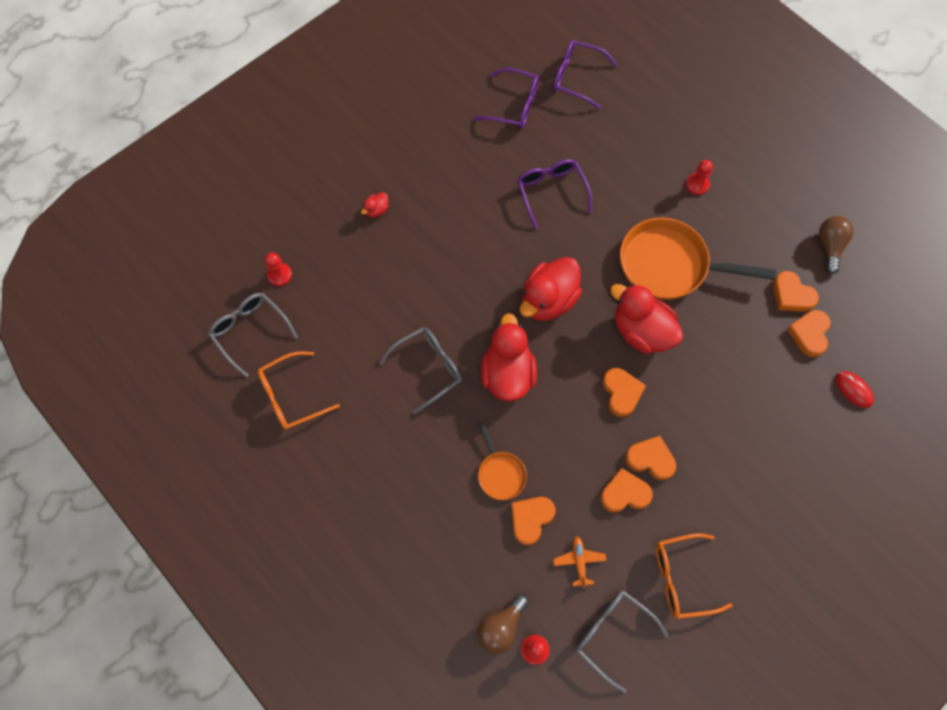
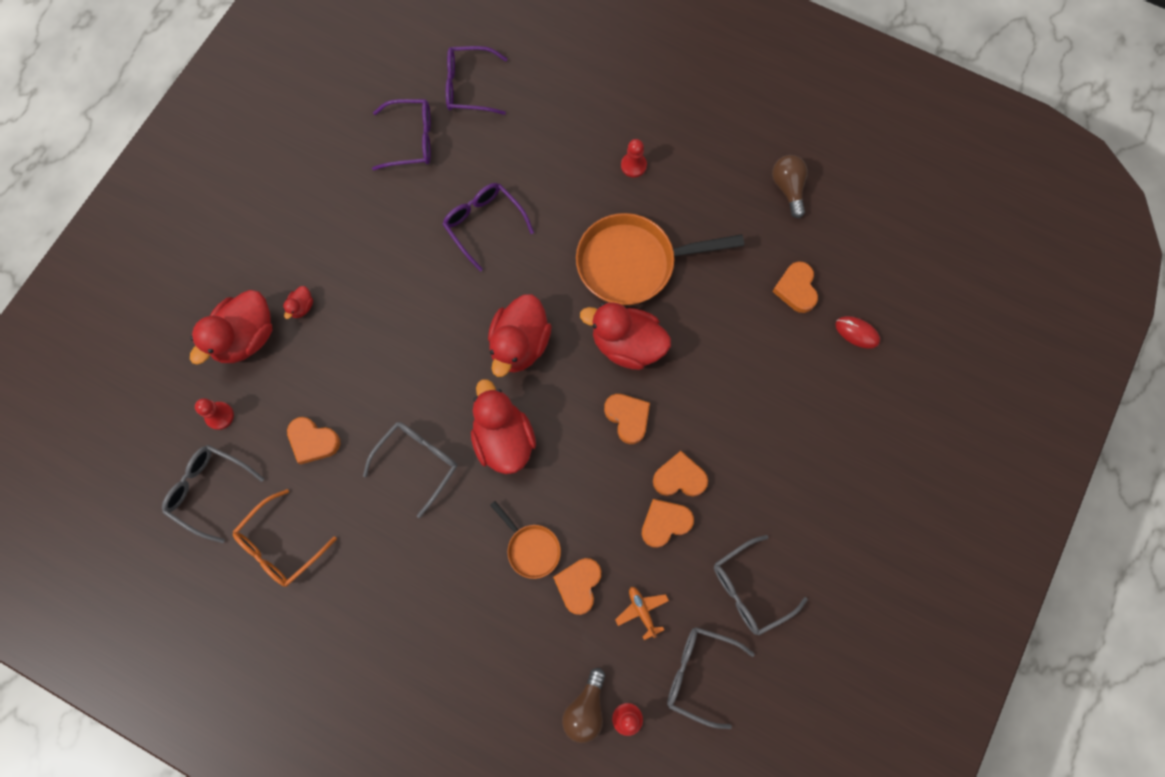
camera: 20 degrees left, 5 degrees up
(322, 219) = (245, 337): none -> red duck
(682, 578) = (749, 589): orange glasses -> grey glasses
(792, 295) = (766, 253): orange heart -> orange heart (313, 441)

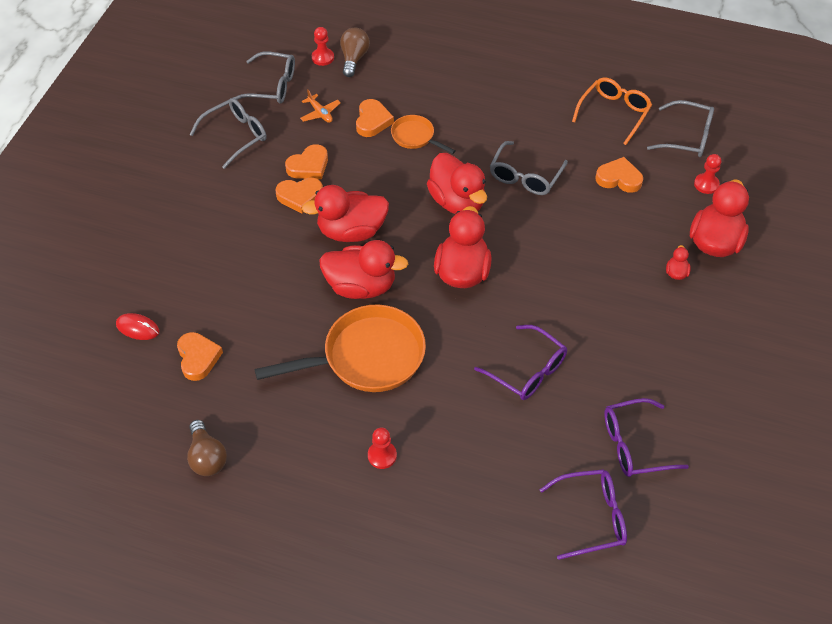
camera: 170 degrees right, 20 degrees down
(627, 418) = (351, 231): orange heart -> red duck

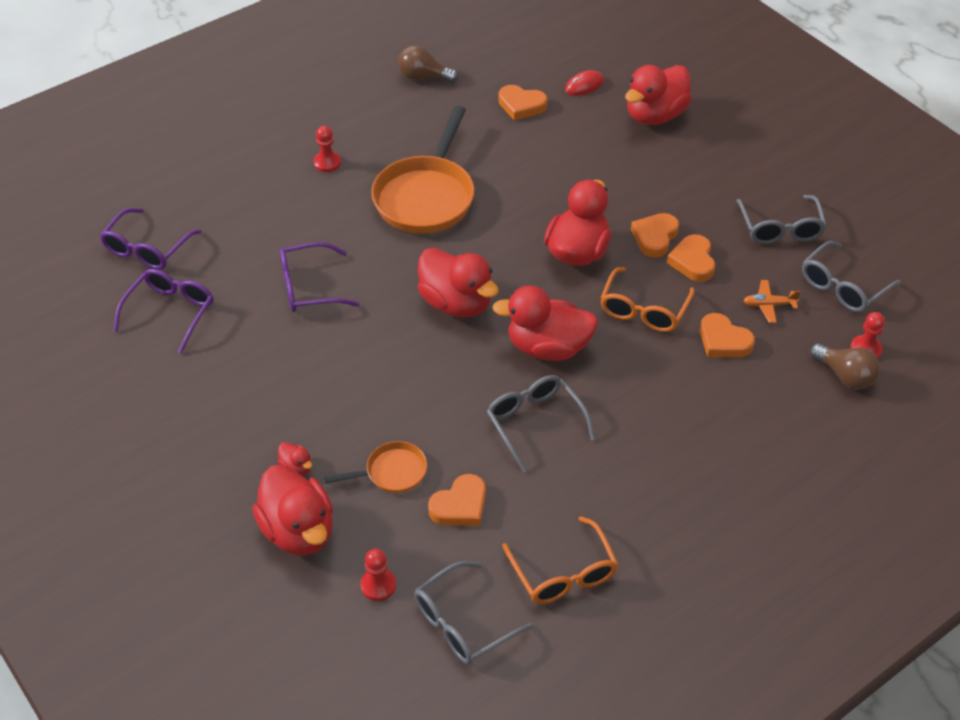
camera: 125 degrees right, 5 degrees down
(361, 286) = (505, 228): red duck -> red duck (655, 115)
(379, 170) = (643, 310): none -> orange glasses
(415, 137) = (670, 363): orange pan -> orange pan (392, 472)

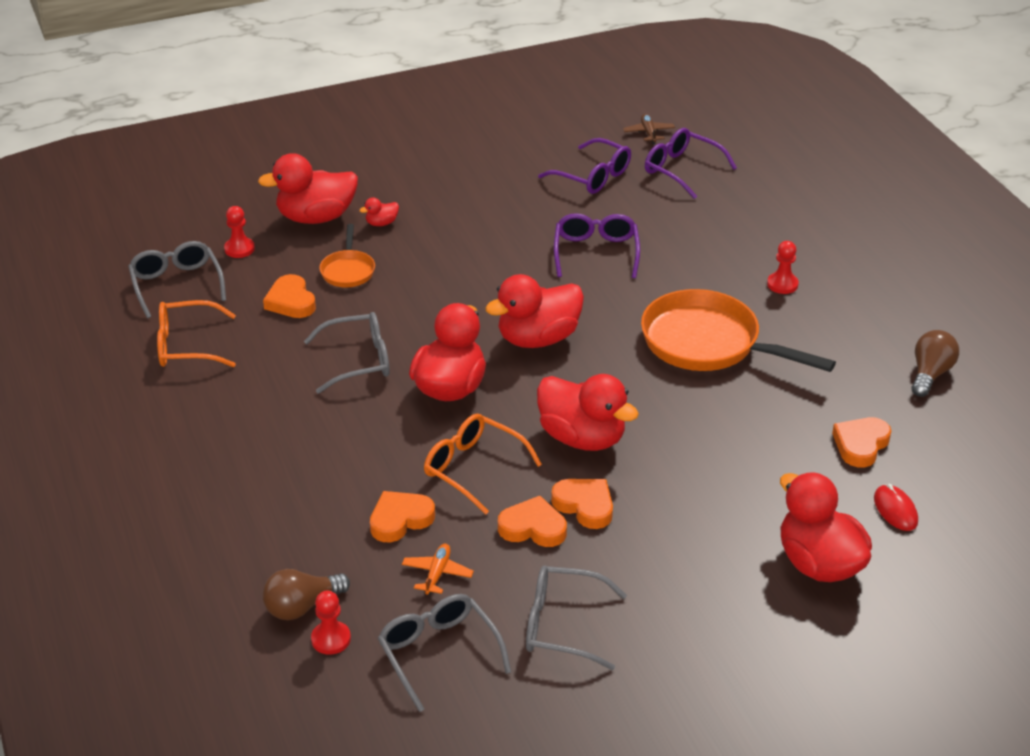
camera: 105 degrees right, 10 degrees down
(76, 283) = (649, 133): none -> brown plane

